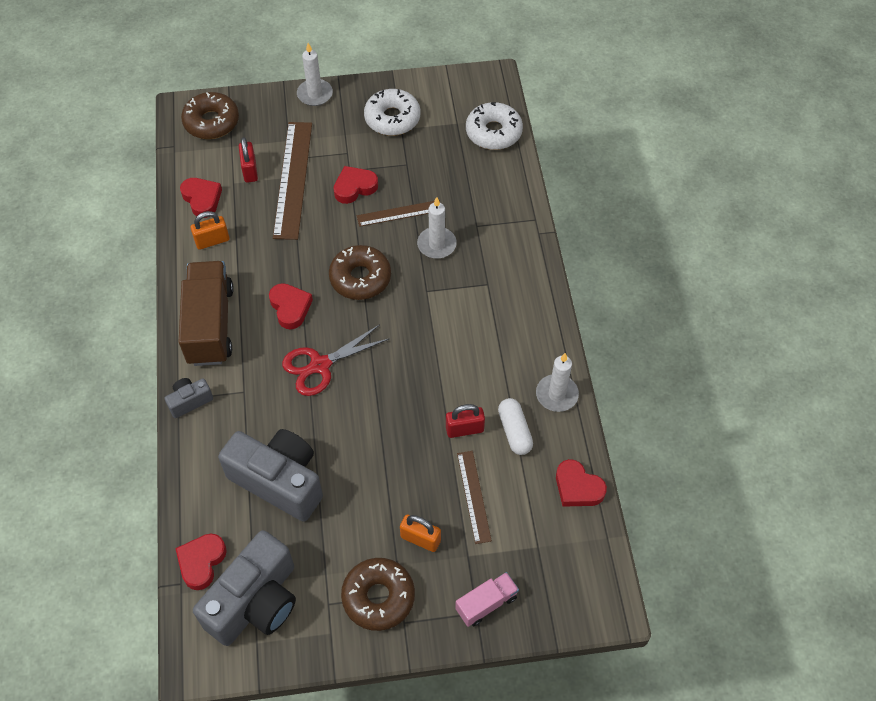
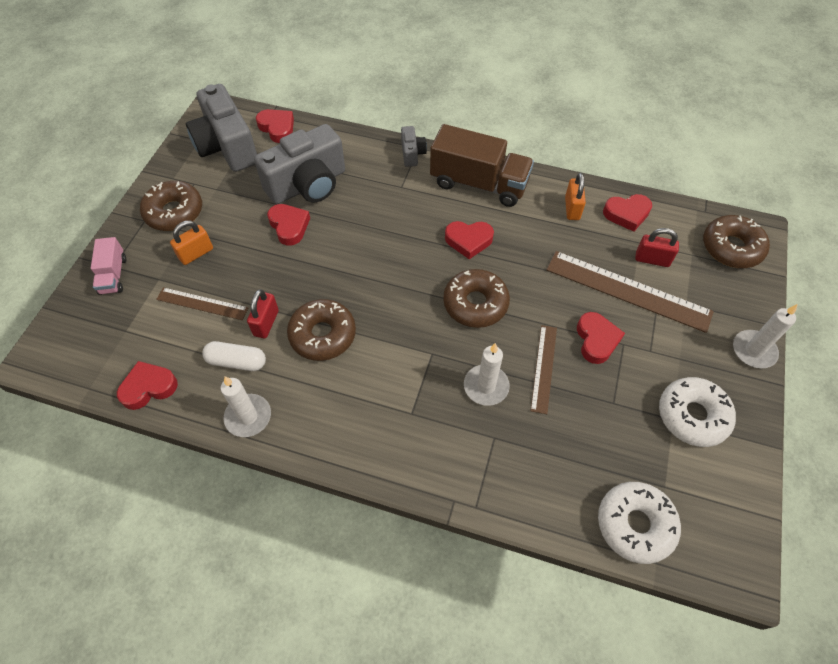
camera: 115 degrees right, 0 degrees up
(320, 365) = (396, 242): red scissors -> none
(344, 469) = (289, 226): none -> red heart
(452, 378) = (323, 335): none -> brown donut

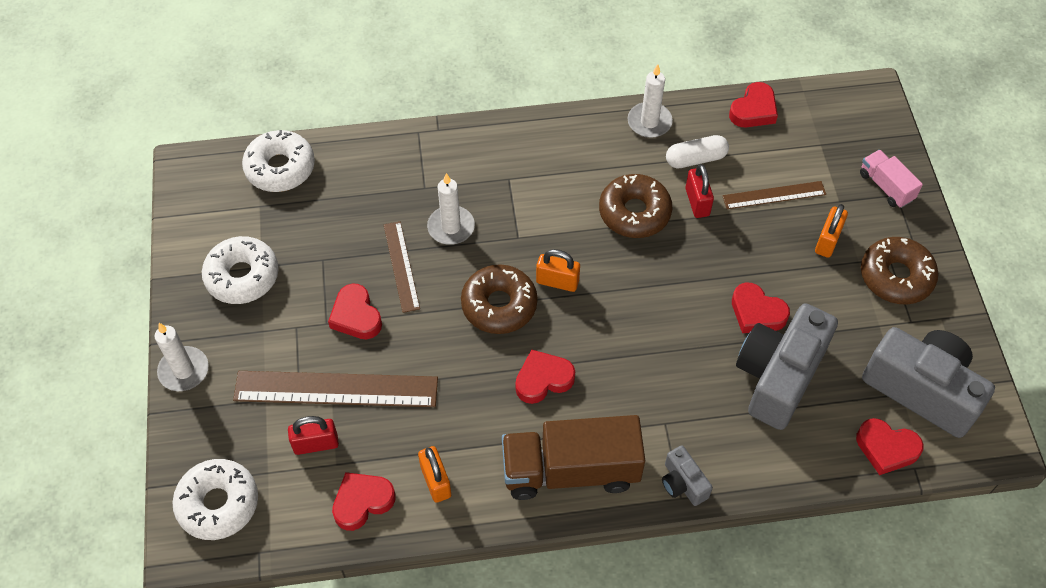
camera: 155 degrees right, 0 degrees up
(420, 304) = (557, 281): none -> orange padlock
(731, 248) = (218, 504): brown donut -> white donut

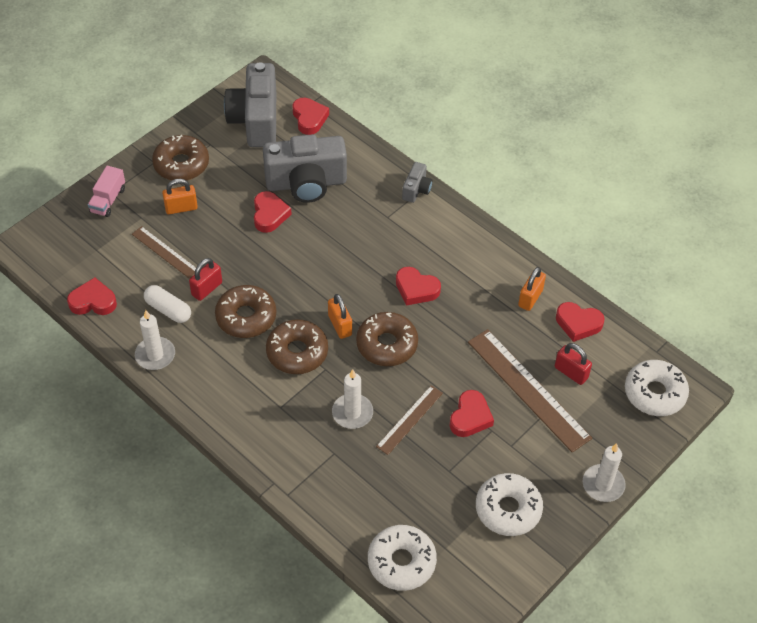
camera: 130 degrees left, 5 degrees down
(556, 227) = (297, 352): none -> brown donut
(570, 470) = (459, 241): brown truck -> none

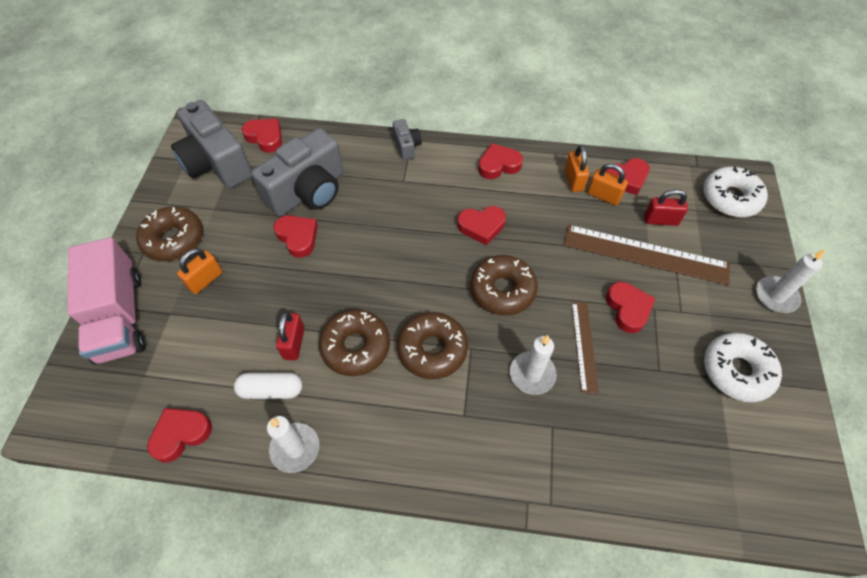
camera: 35 degrees left, 5 degrees up
(108, 200) = (120, 316): pink truck -> pink truck, size x1.95
(165, 252) = (222, 333): brown ruler -> none
(340, 325) = (447, 299): orange padlock -> orange padlock (603, 196)
(401, 562) = (710, 493): white donut -> none
(478, 249) = (498, 165): none -> red heart

